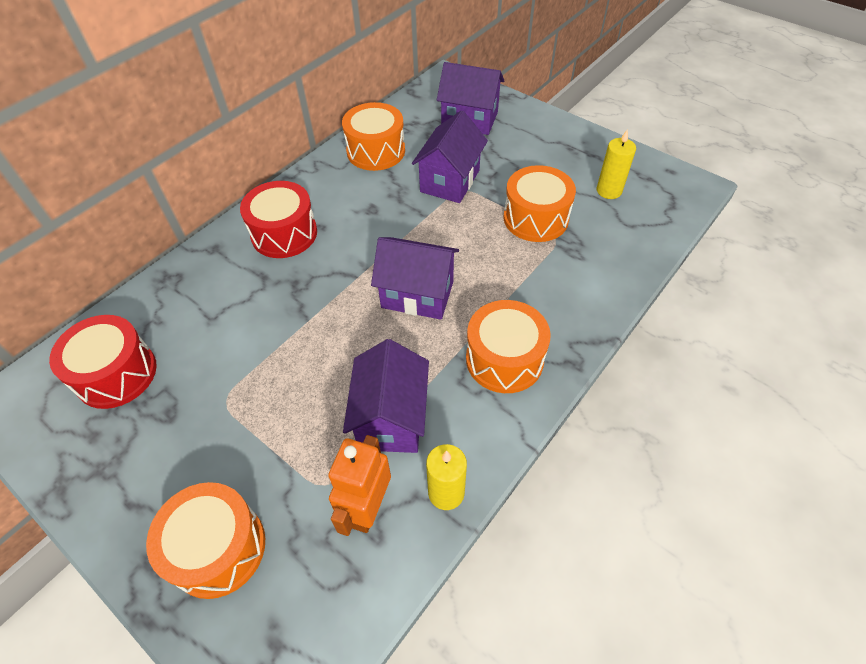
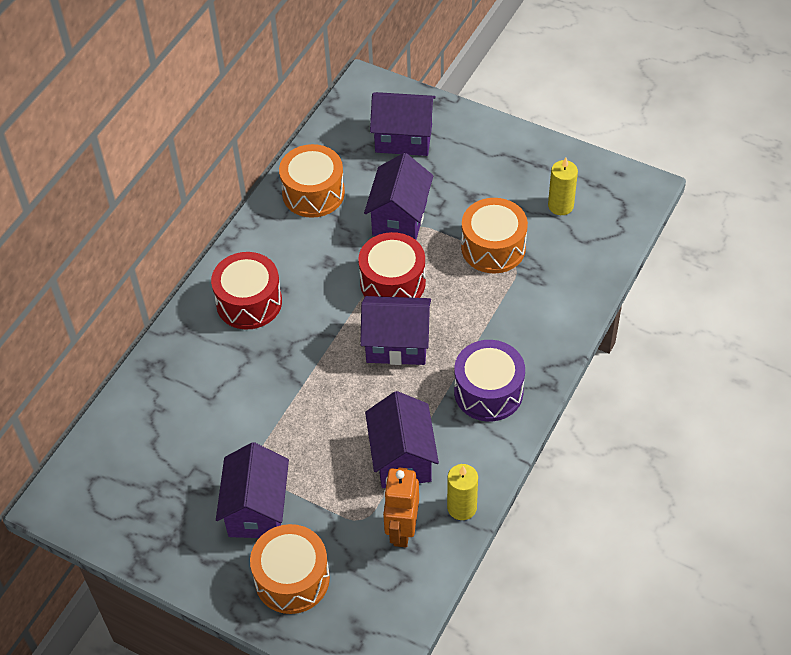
camera: 10 degrees left, 0 degrees up
(116, 374) = (144, 462): red drum -> red drum (392, 283)
(211, 450) = (257, 509): none -> purple house
(504, 359) = (488, 392): orange drum -> purple drum

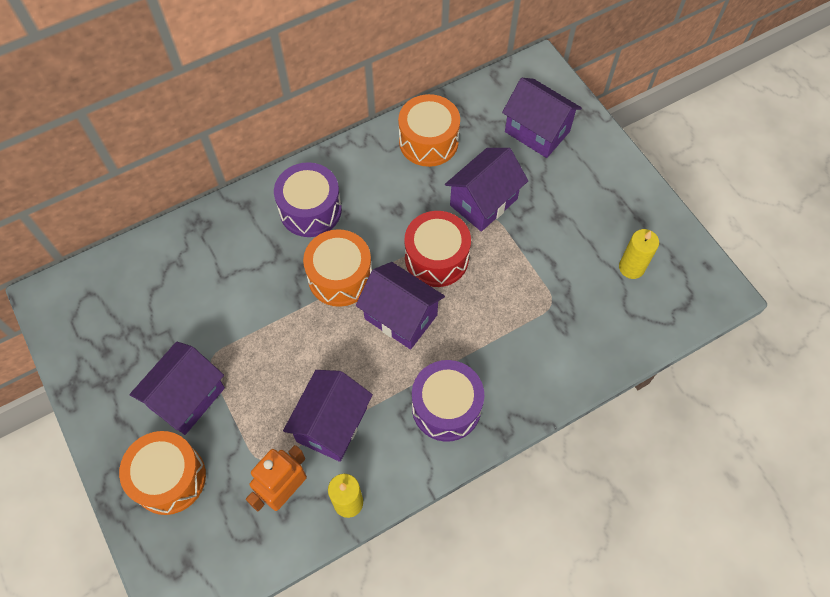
camera: 30 degrees right, 10 degrees up
(249, 302) = (310, 210): red drum -> purple drum
(493, 247) = (544, 274): orange drum -> orange drum (340, 277)

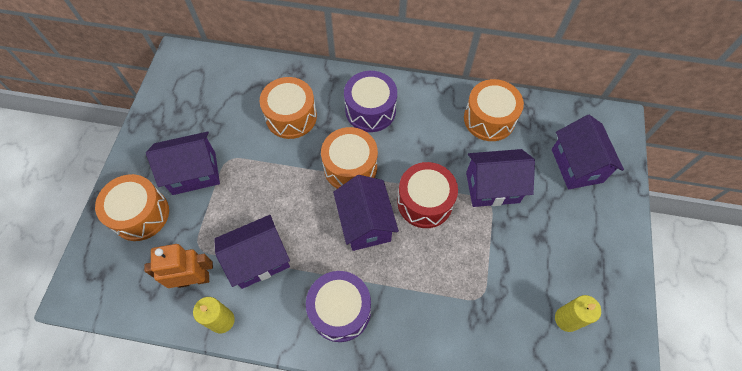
camera: 40 degrees right, 0 degrees up
(236, 271) = (291, 116): none -> orange drum

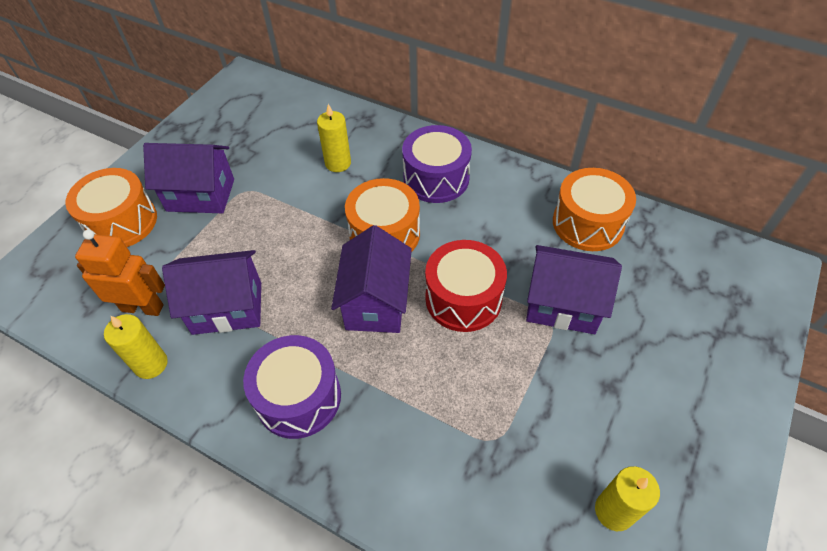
camera: 20 degrees right, 10 degrees down
(291, 116) = (338, 163): orange drum -> yellow candle
(576, 165) = (695, 309): purple house -> none

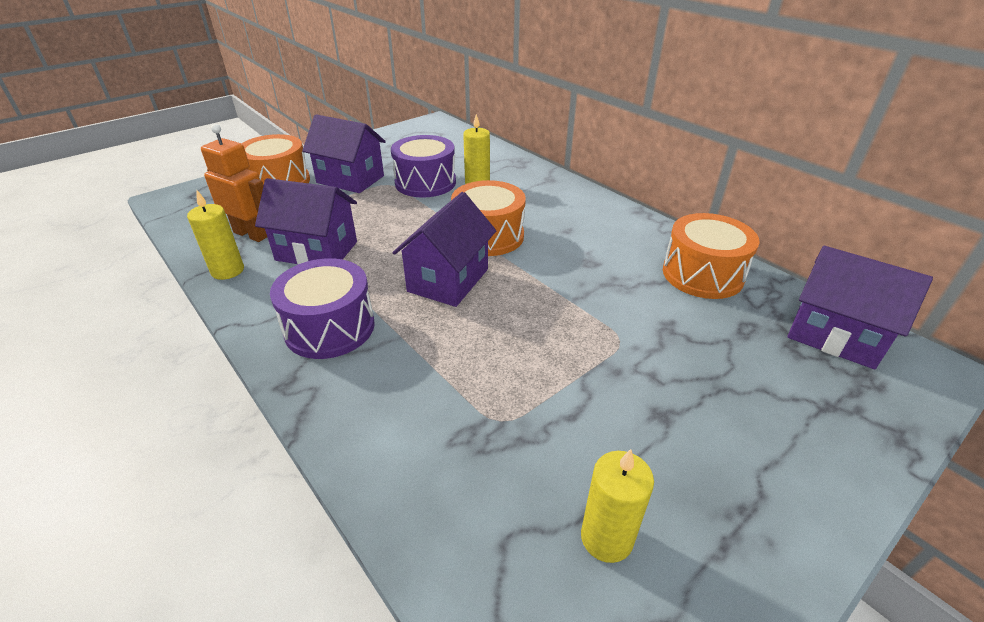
camera: 20 degrees right, 15 degrees down
(436, 178) = (561, 210): purple drum -> purple drum (425, 182)
(463, 298) = (536, 298): red drum -> none
(562, 305) = (640, 330): purple house -> purple house (835, 335)

